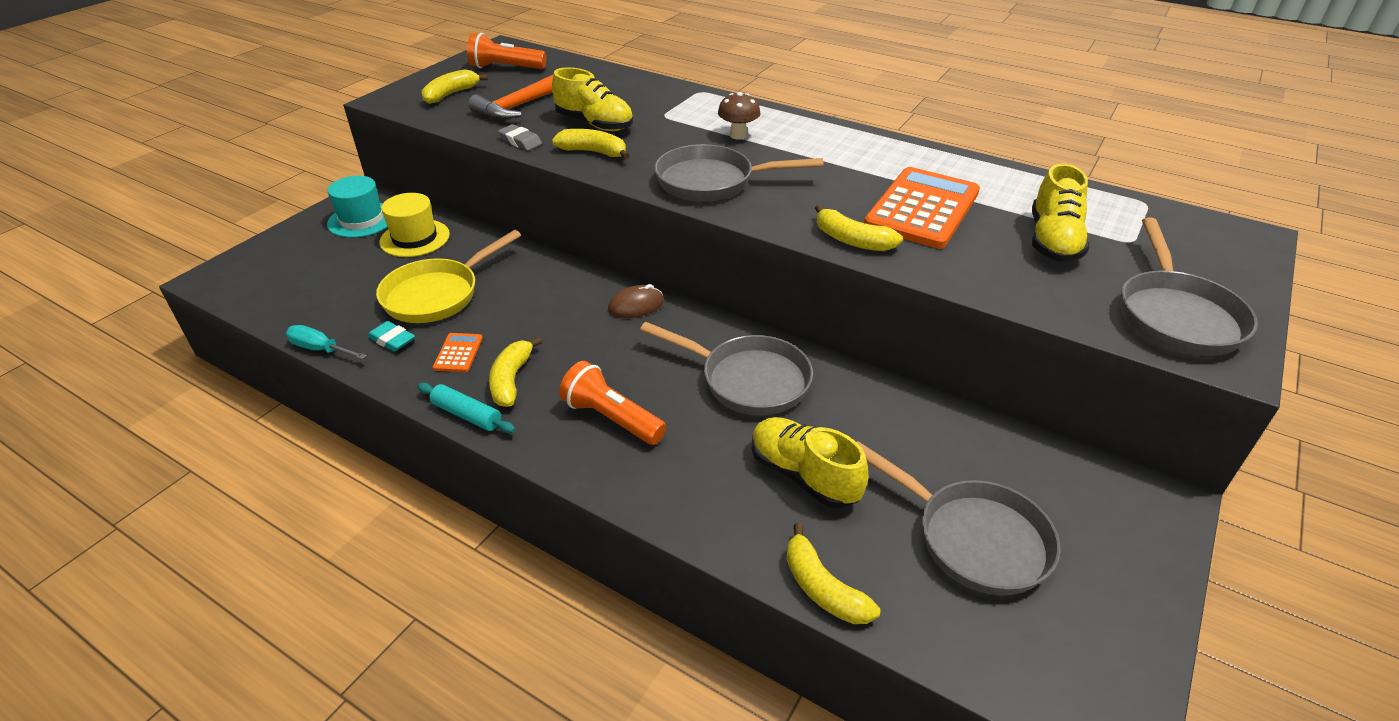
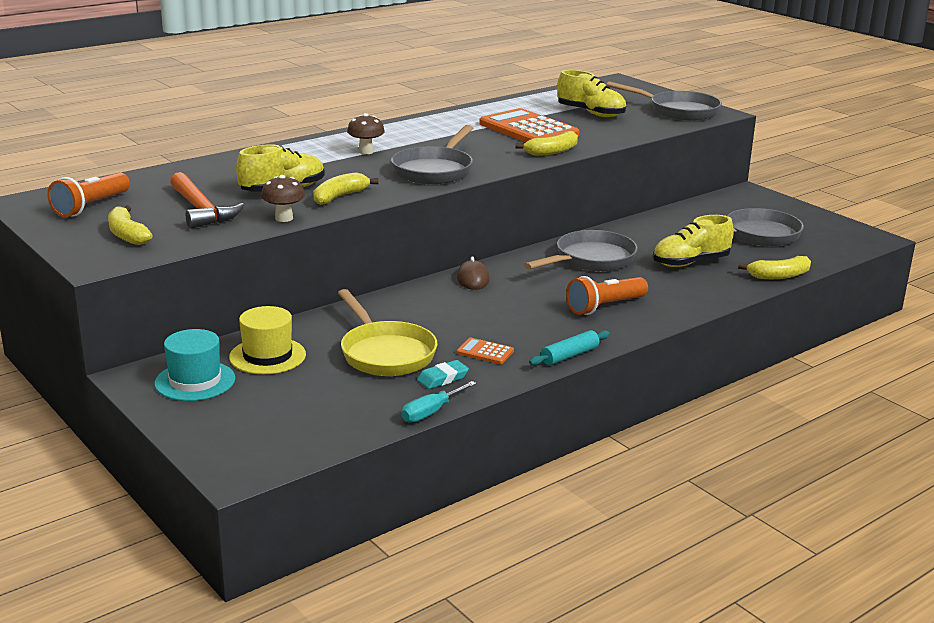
camera: 70 degrees left, 15 degrees down
(511, 380) = (536, 335): yellow banana -> none
(520, 141) = (284, 218): grey eraser -> brown mushroom

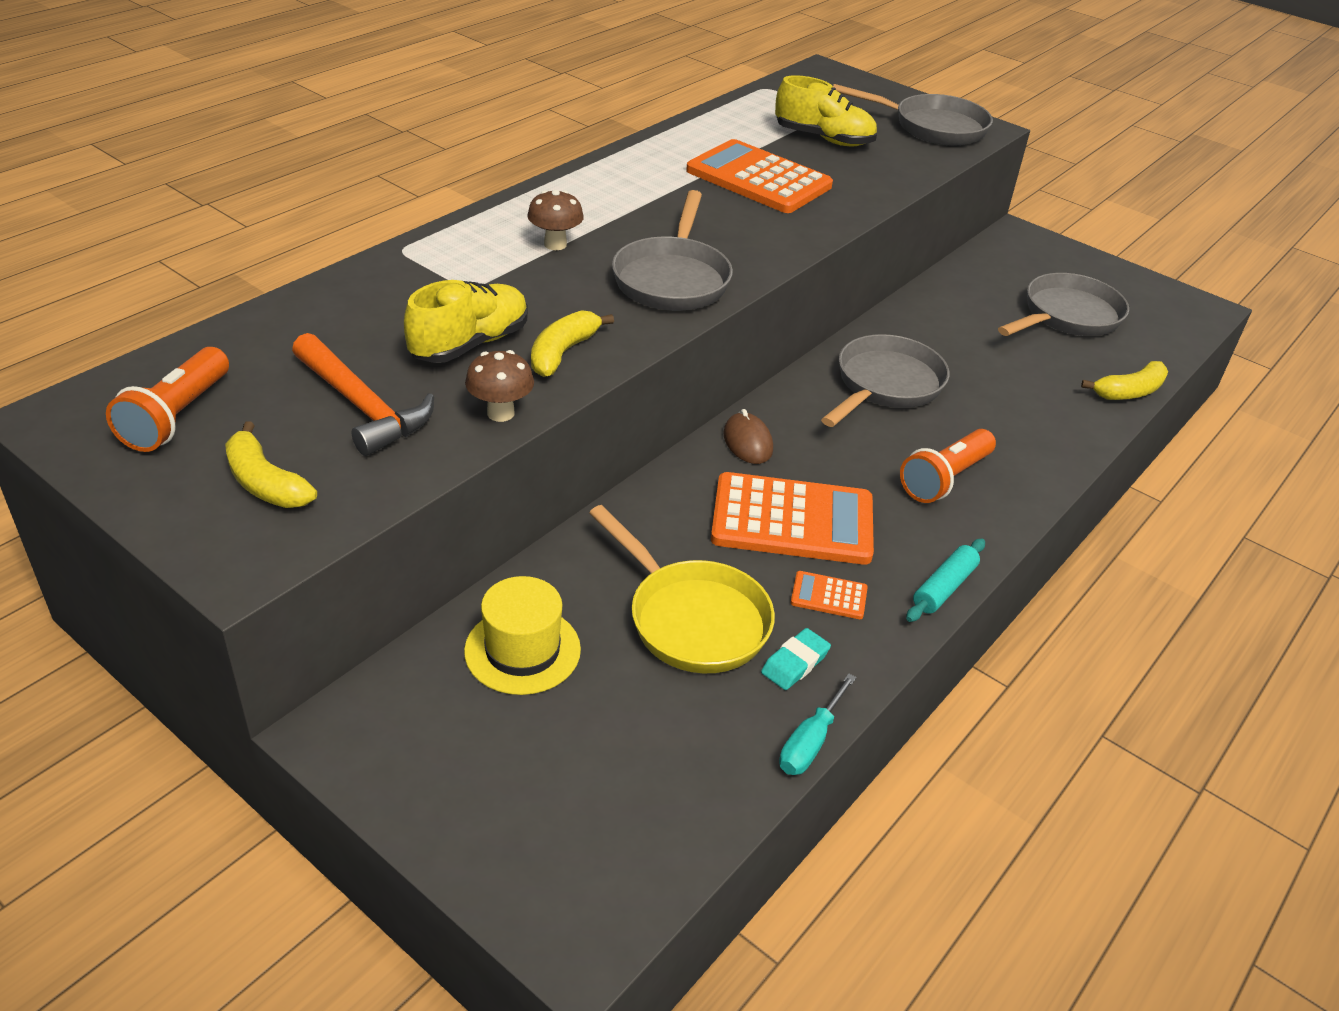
camera: 15 degrees left, 15 degrees up
(195, 381) = (433, 726): turquoise hat -> none
(481, 316) = (792, 520): none -> orange calculator
(552, 152) = (813, 224): yellow banana -> none
(690, 263) = (1011, 378): yellow shoe -> none

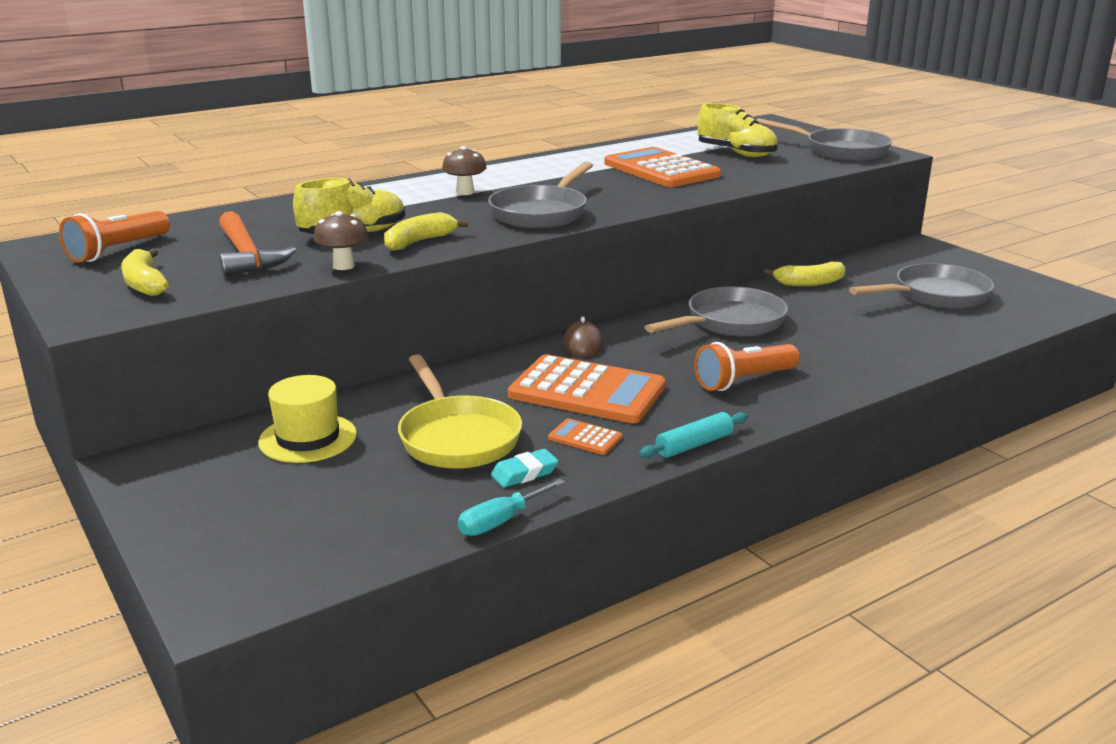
camera: 20 degrees right, 15 degrees down
(1129, 392) = (965, 345): yellow banana -> yellow banana (809, 283)

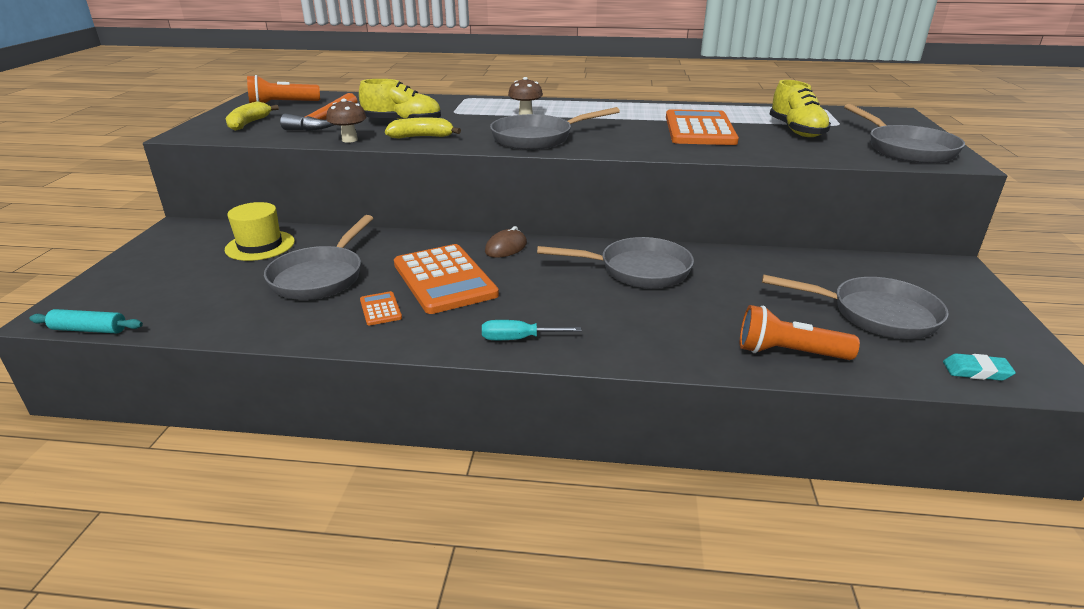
camera: 40 degrees right, 5 degrees up
(457, 437) = (321, 276): yellow pan -> grey pan
(500, 521) = (235, 338): turquoise screwdriver -> turquoise screwdriver (518, 339)
(524, 473) = (305, 315): turquoise eraser -> turquoise eraser (976, 371)
(694, 445) = (430, 346): turquoise rolling pin -> turquoise rolling pin (89, 330)
(744, 381) = (558, 317): orange flashlight -> orange flashlight (788, 353)
(809, 283) = (768, 263): yellow banana -> none

